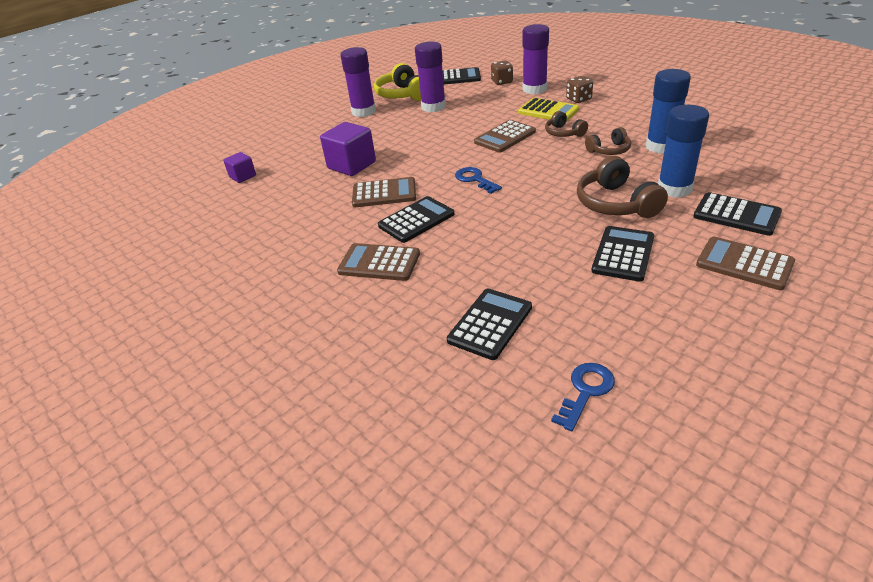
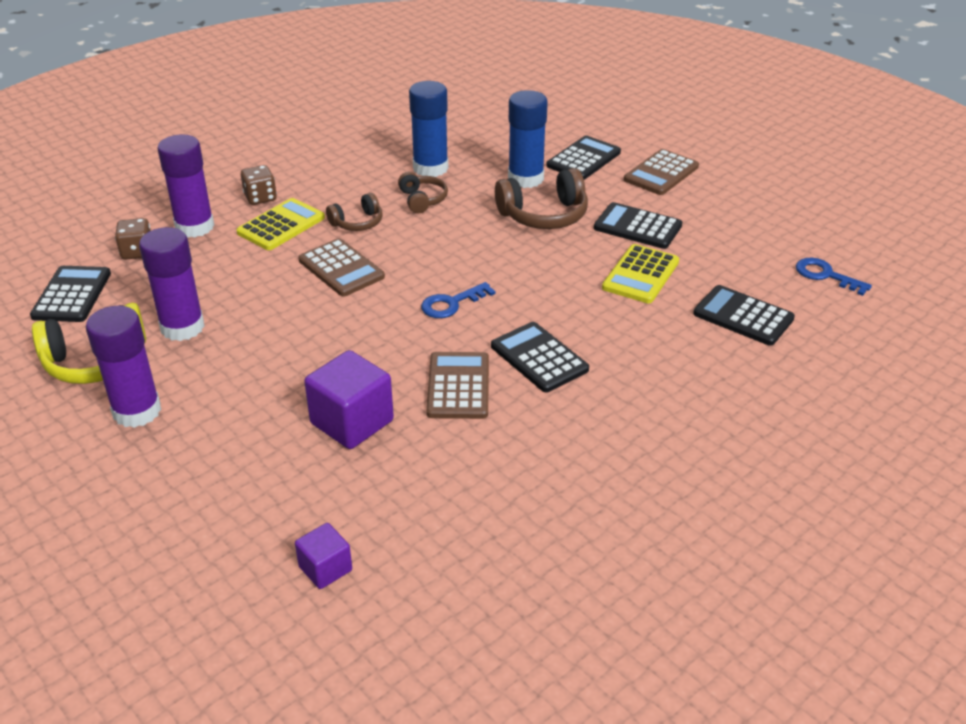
camera: 90 degrees left, 0 degrees up
(379, 263) = (630, 391): brown calculator -> none
(540, 260) = (640, 275): none -> yellow calculator

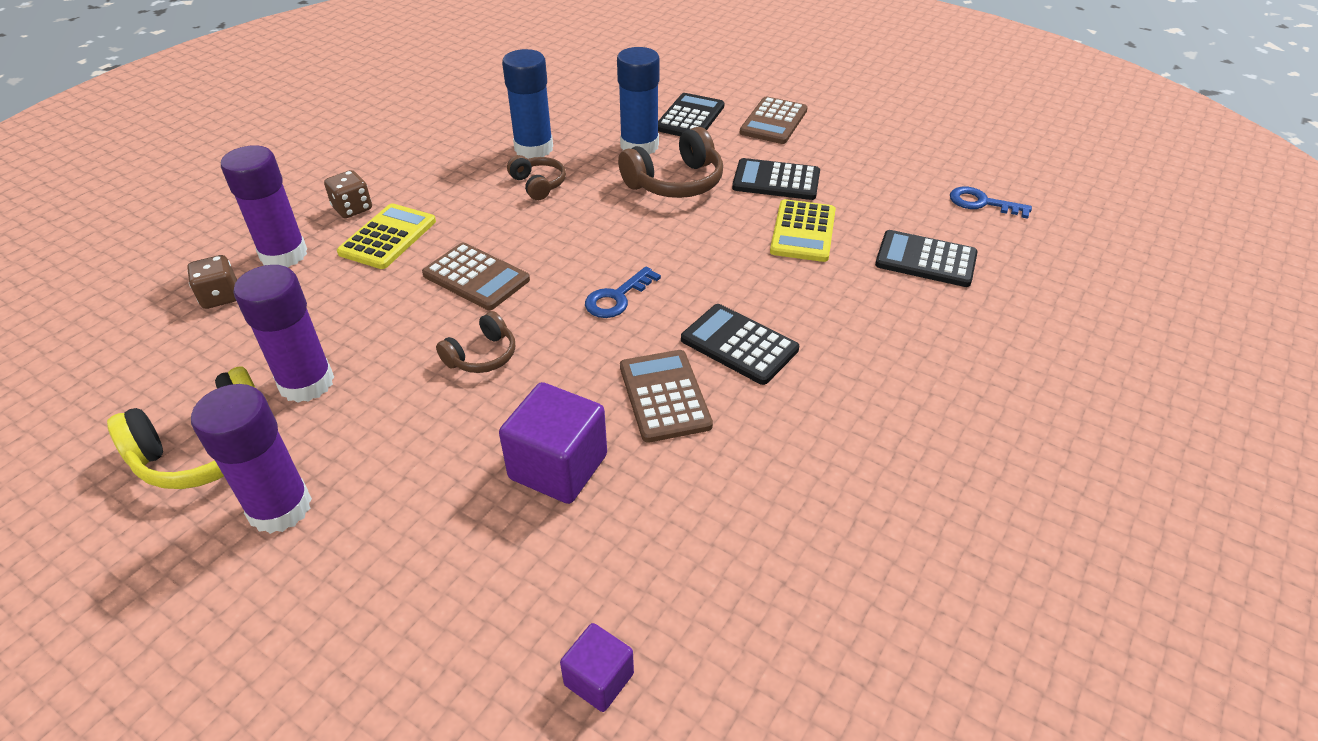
camera: 15 degrees left, 5 degrees up
(72, 295) = (150, 366): black calculator -> none
(357, 222) = (475, 221): brown headphones -> brown headphones (482, 355)

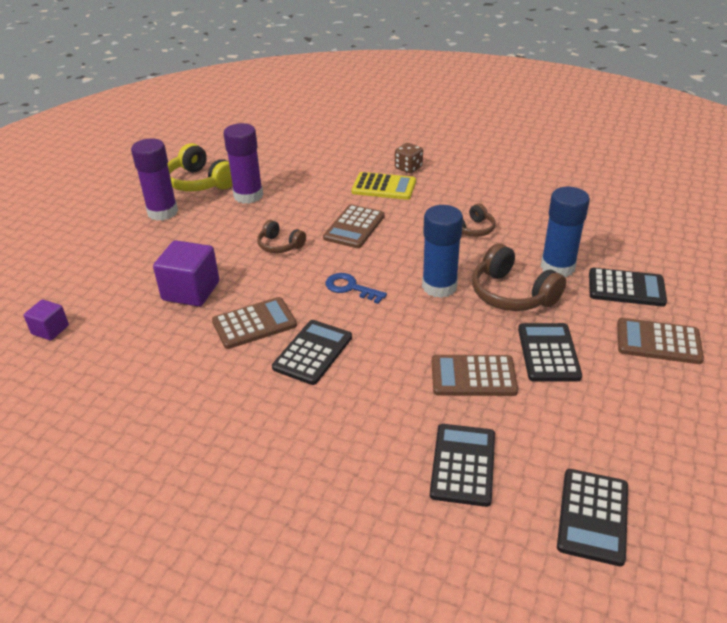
camera: 80 degrees right, 5 degrees down
(221, 297) = (311, 153): brown dice -> none
(284, 255) = (354, 159): purple glue stick -> none
(534, 148) = (520, 218): blue glue stick -> blue glue stick (439, 286)
(803, 231) = (473, 376): yellow calculator -> brown calculator
(981, 203) = (592, 516): blue key -> black calculator

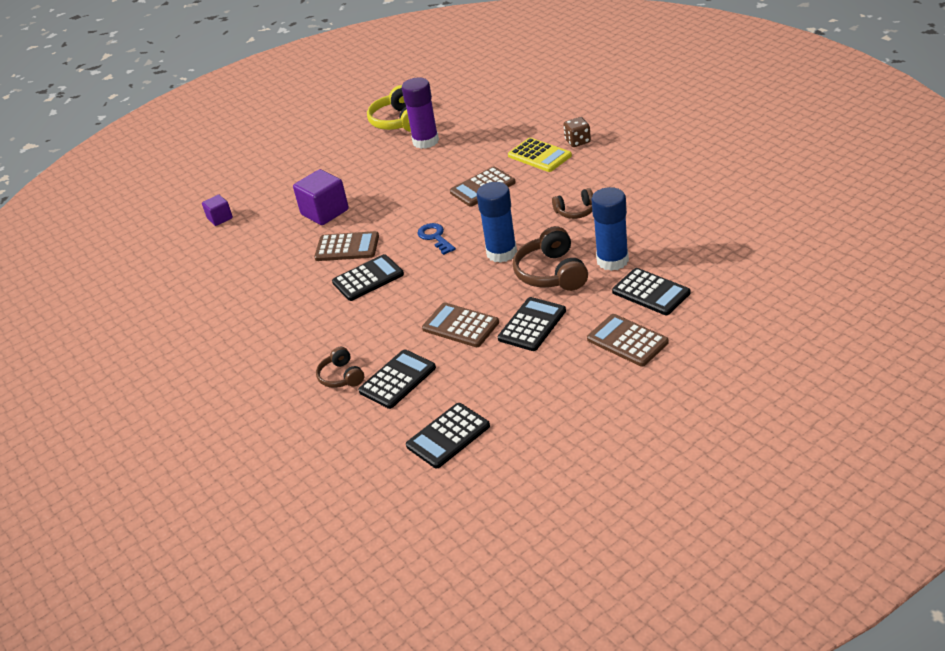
camera: 35 degrees right, 0 degrees up
(162, 212) = (353, 143): purple glue stick -> none
(280, 245) = (414, 190): brown headphones -> brown headphones (341, 376)

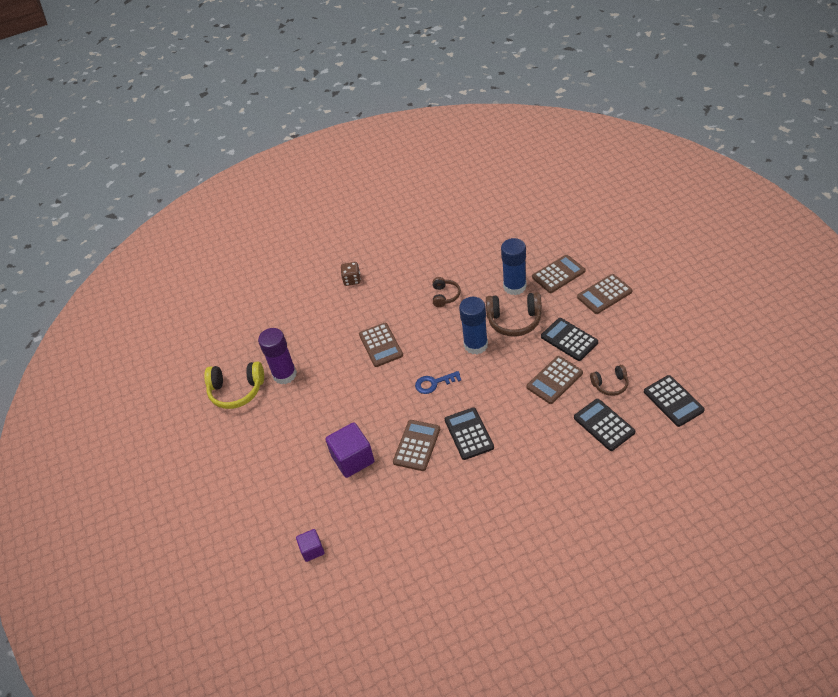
camera: 75 degrees left, 10 degrees up
(341, 376) = (588, 461): brown headphones -> brown headphones (610, 384)
(539, 156) = (357, 305): yellow calculator -> none
(651, 292) = (558, 274): black calculator -> brown calculator

